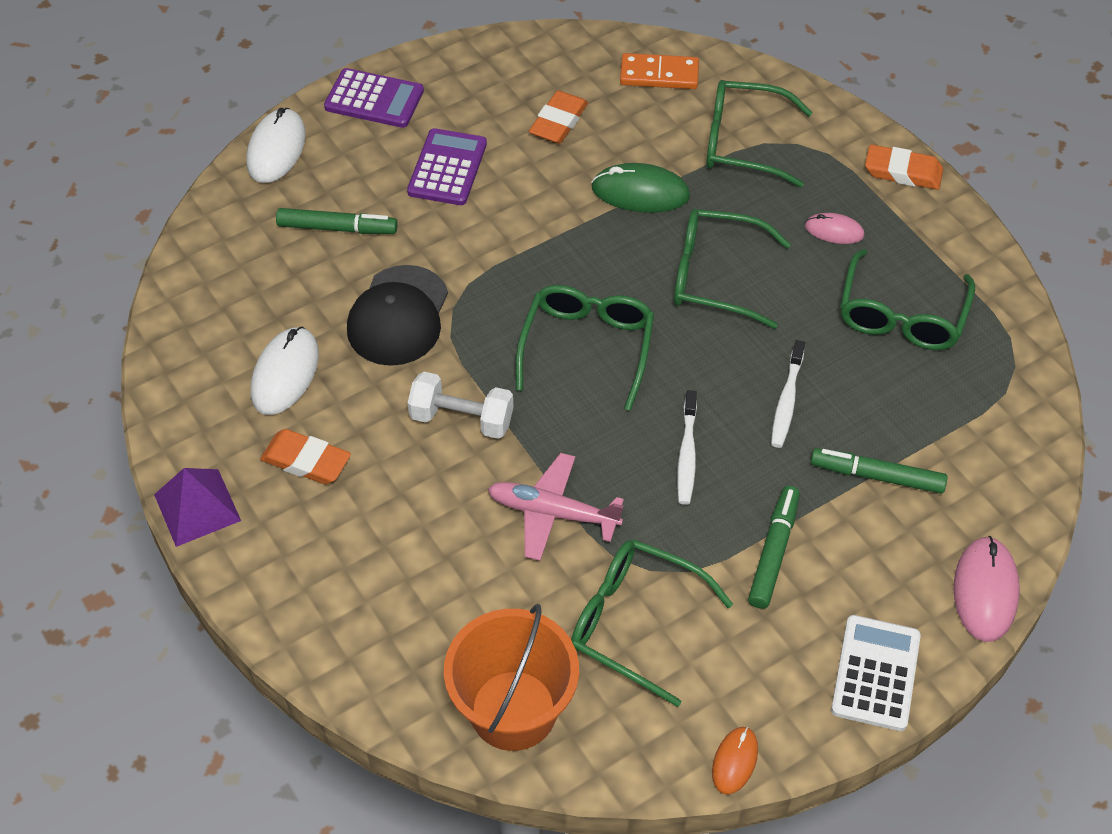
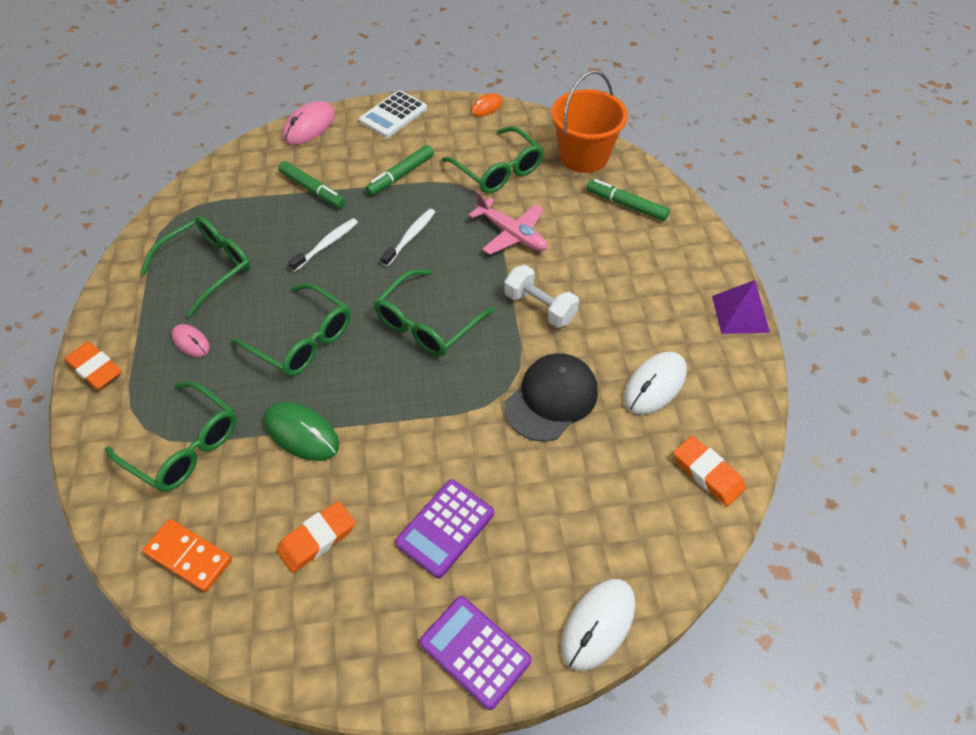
camera: 155 degrees left, 0 degrees up
(306, 461) = (657, 317): orange eraser -> orange eraser (707, 473)
(336, 228) = (571, 502): green marker -> green marker (626, 205)

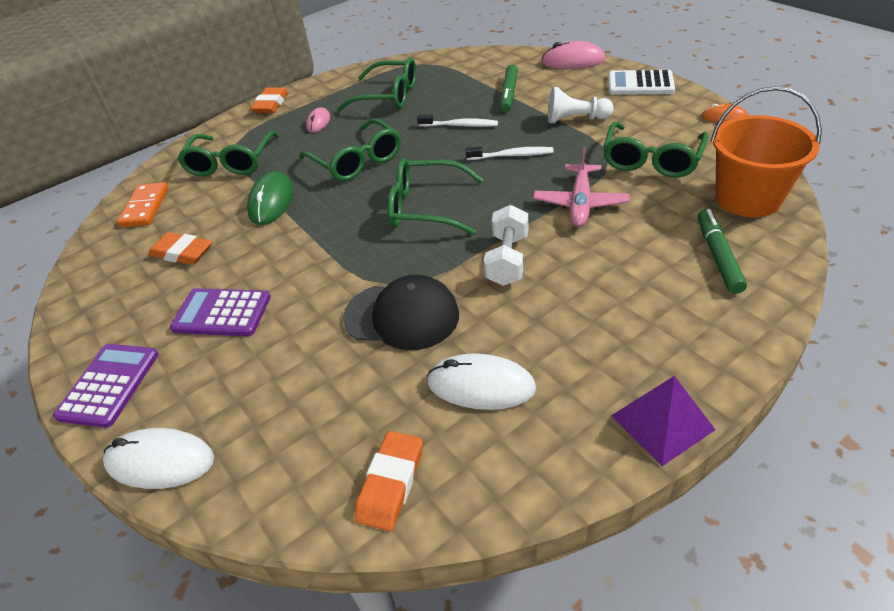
camera: 65 degrees right, 10 degrees down
(302, 340) = (357, 161): green glasses -> green glasses turned 45 degrees counterclockwise
(401, 175) = (575, 119): green marker -> white pawn

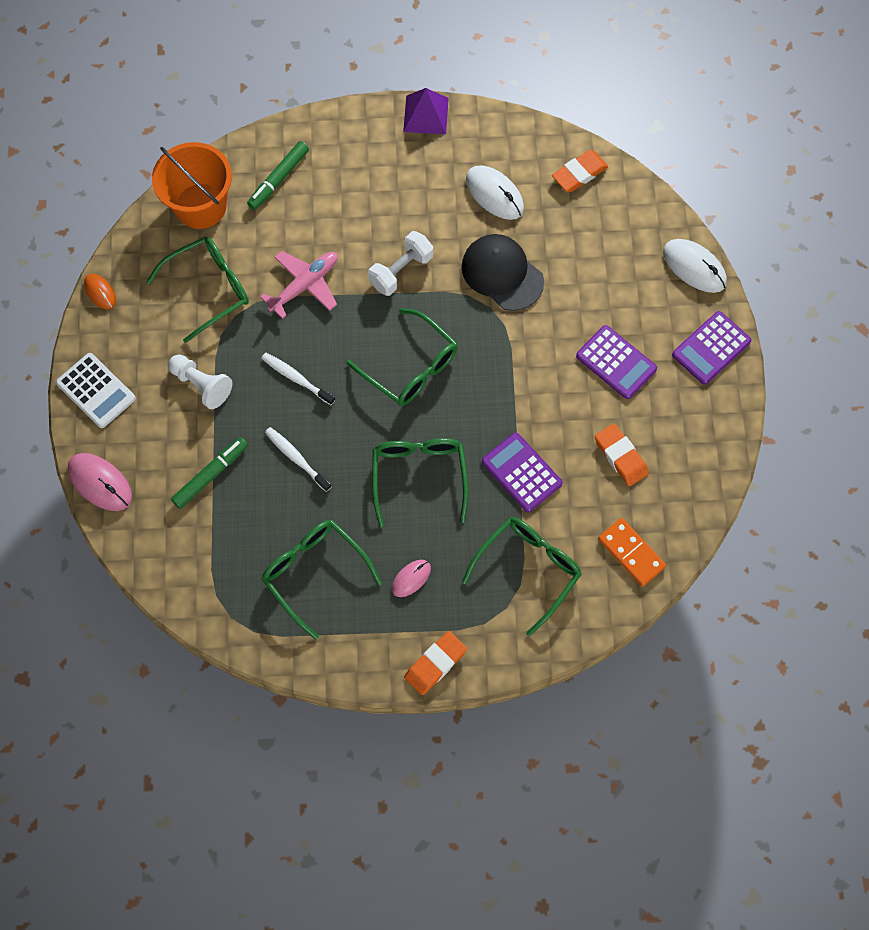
camera: 150 degrees left, 25 degrees up
(145, 207) = (631, 553): orange domino -> orange domino turned 75 degrees counterclockwise
(271, 201) = (521, 472): green mouse -> purple calculator

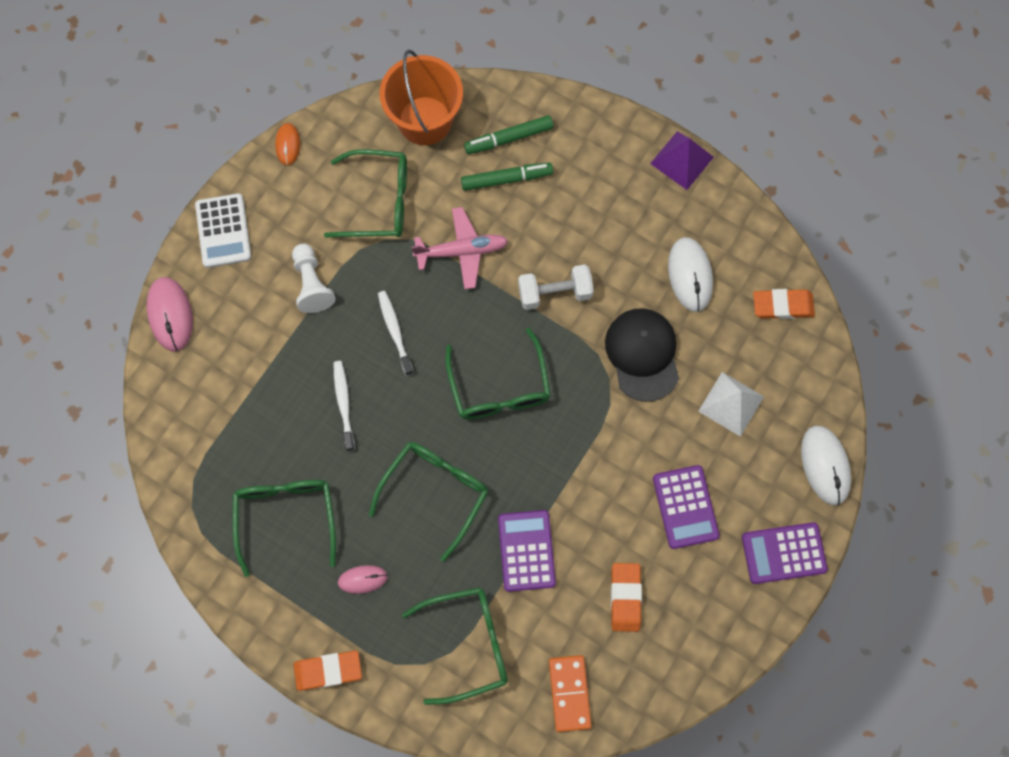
camera: 35 degrees right, 5 degrees up
(210, 475) = (263, 369): green marker -> green marker (506, 179)
(594, 267) = (731, 403): none -> white pyramid

